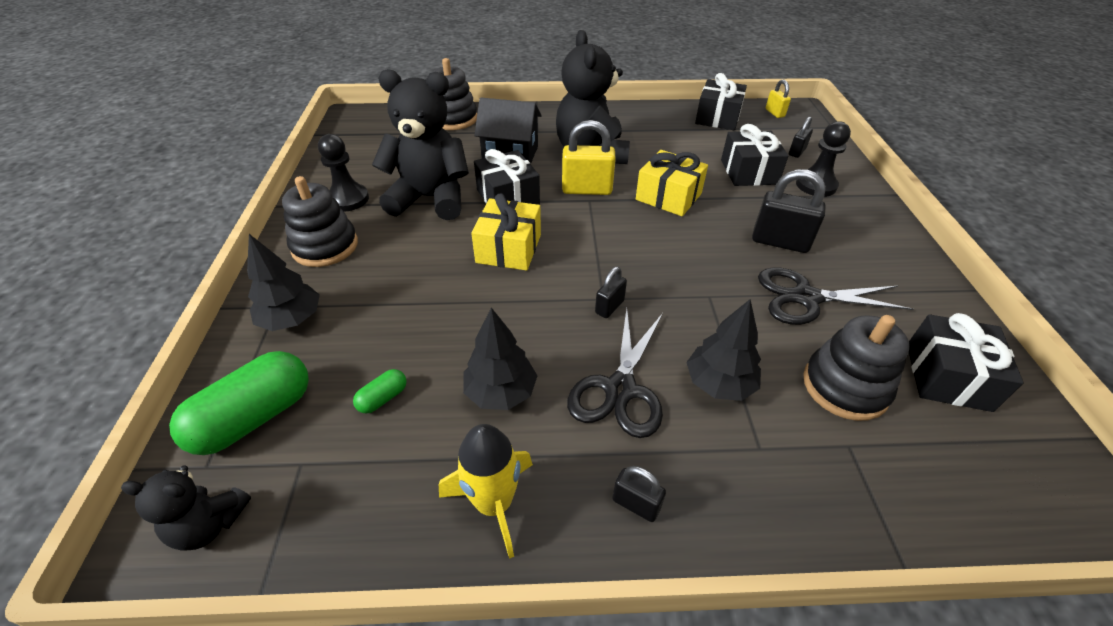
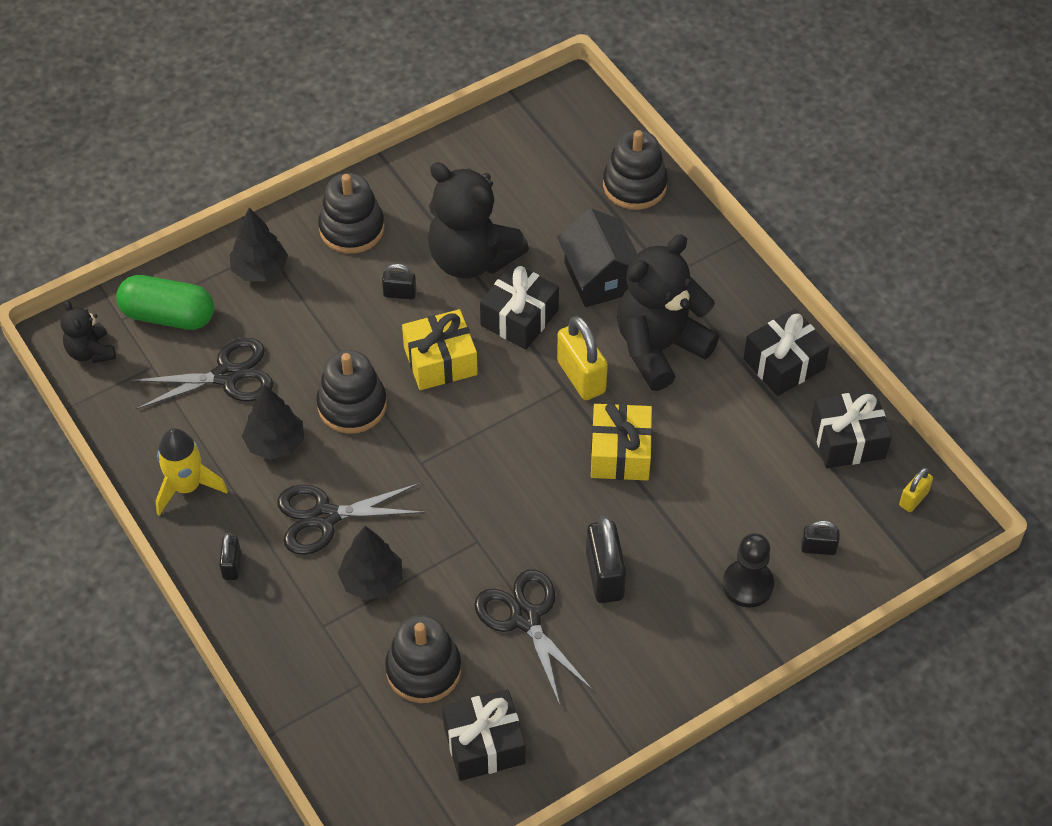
camera: 60 degrees right, 10 degrees up
(348, 199) = (425, 197): black pawn -> none
(383, 398) = (226, 376): green capsule -> black scissors
(430, 199) = (472, 258): black teddy bear -> black teddy bear turned 150 degrees clockwise
(505, 317) = (352, 405): none -> black stacking toy
(609, 307) = (413, 472): black padlock -> black padlock (400, 293)
(749, 172) = (729, 511): black gift -> black gift (784, 364)

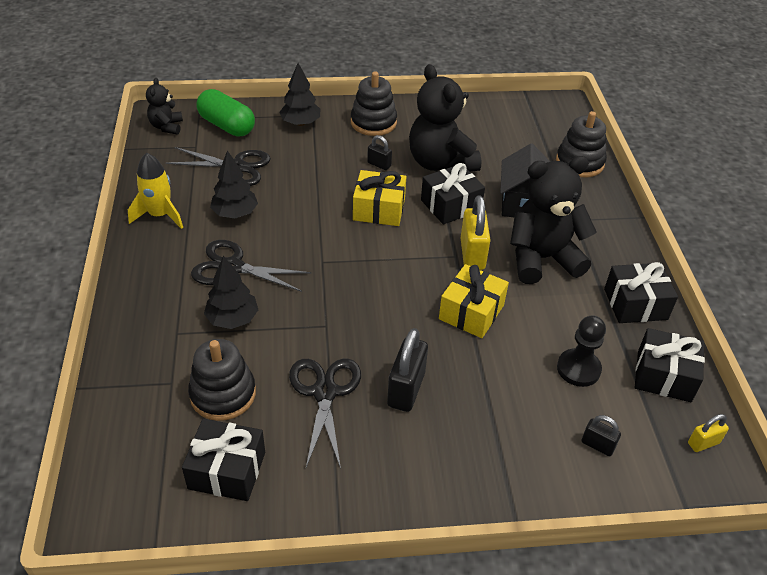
camera: 25 degrees right, 10 degrees down
(232, 565) = (148, 270): black padlock -> none
(352, 405) = (301, 212): black stacking toy -> none
(748, 585) = (520, 447): black pawn -> black pawn (578, 369)

